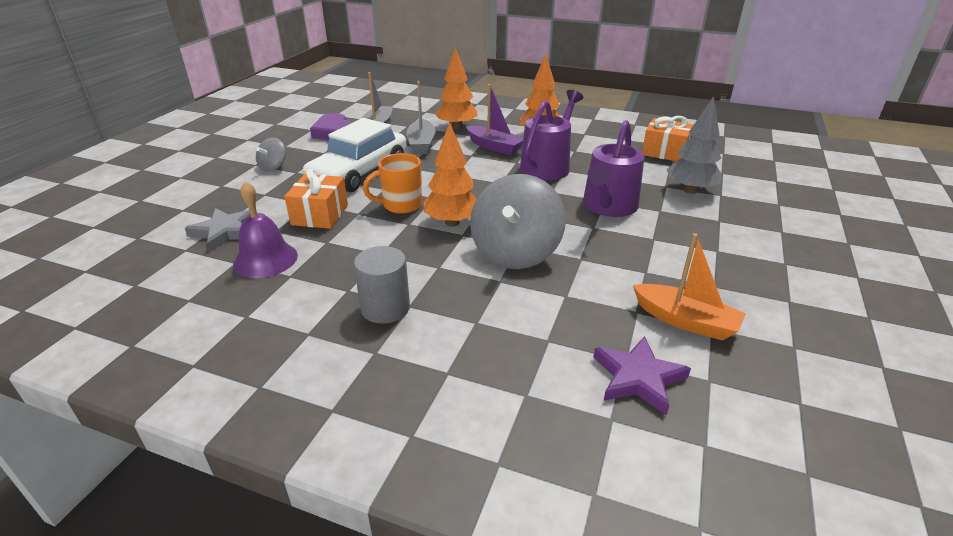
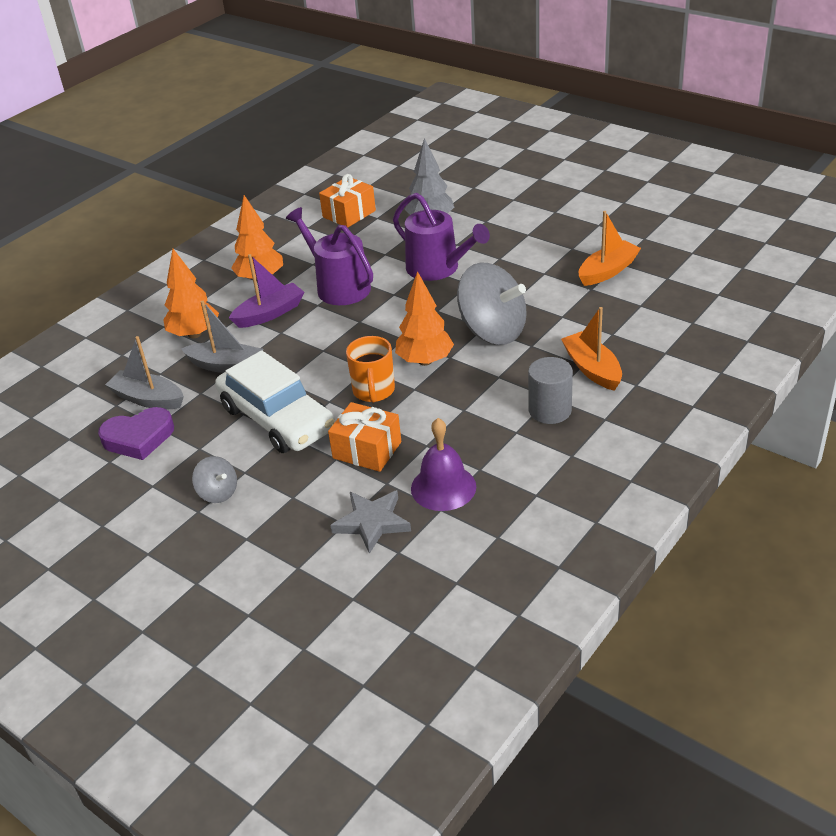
camera: 70 degrees left, 5 degrees up
(469, 331) = (592, 369): none -> orange boat
(638, 378) = (659, 304): purple star -> none

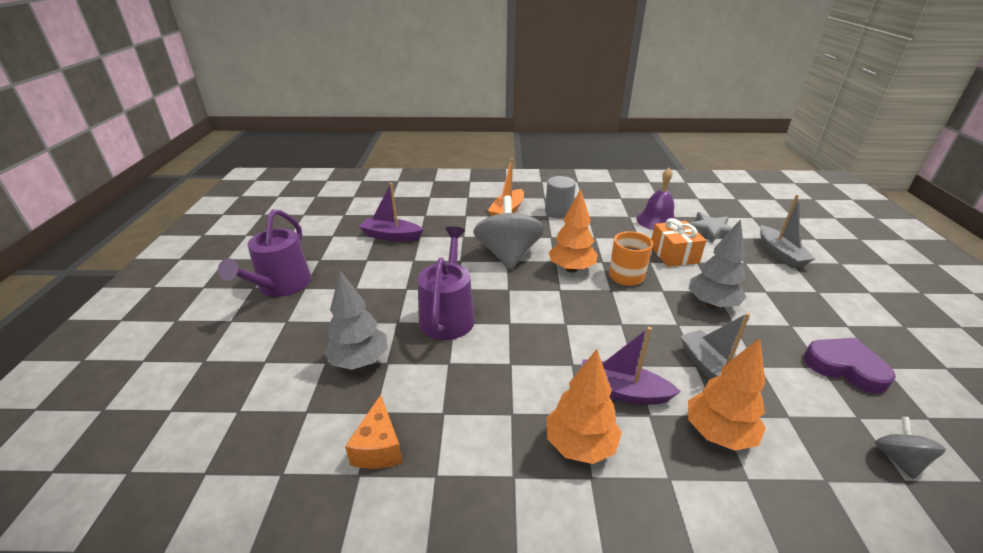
camera: 130 degrees left, 5 degrees down
(148, 399) = (817, 397): grey boat -> grey boat (780, 254)
(218, 493) = (795, 291): grey spinning top -> grey spinning top (898, 459)
(277, 419) = (712, 304): white car -> grey tree
(339, 286) = (532, 365): purple watering can -> purple watering can (281, 285)
(349, 214) = (378, 447): orange gift -> orange cheese
(607, 271) = (391, 236): orange boat -> purple boat

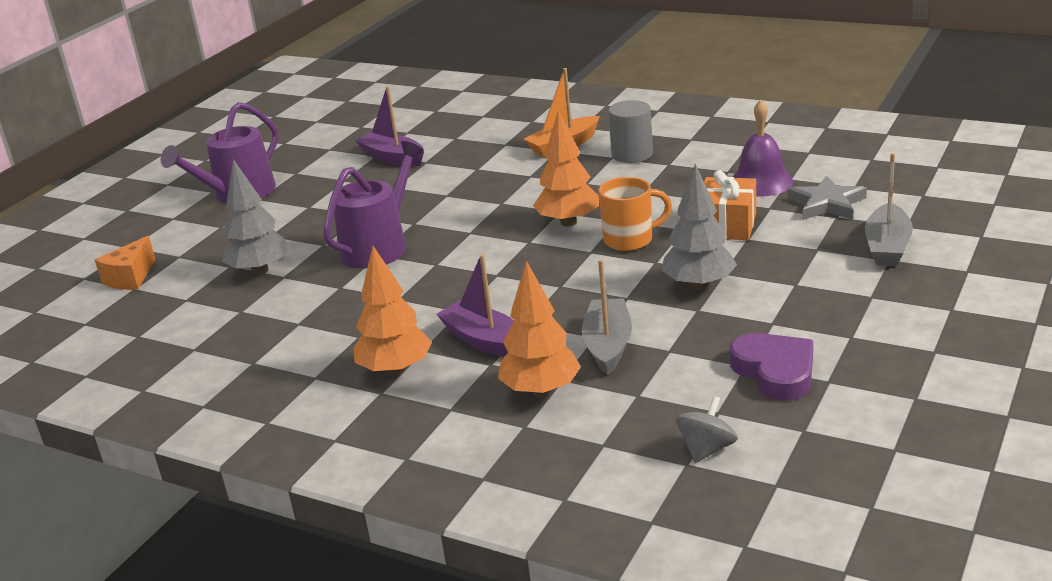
camera: 30 degrees right, 5 degrees down
(378, 447) = (223, 335): orange cheese -> orange cheese (130, 278)
(508, 255) = (508, 197): grey spinning top -> none

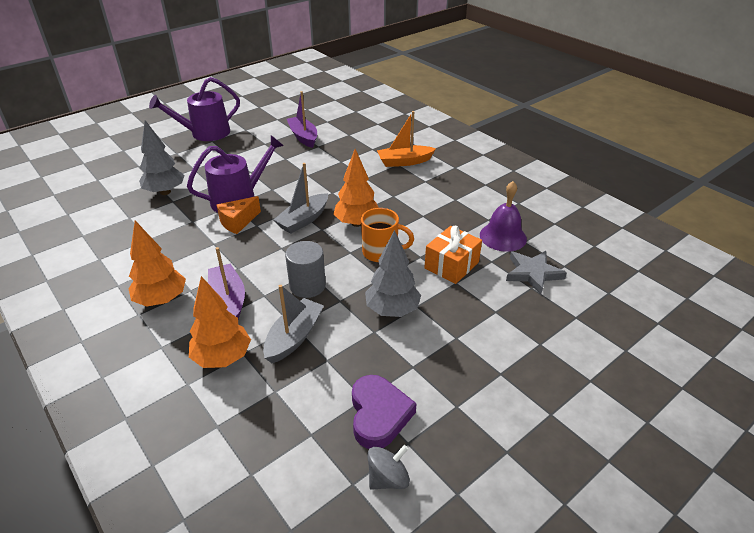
camera: 20 degrees right, 10 degrees up
(130, 278) = (103, 171): orange cheese -> orange cheese (238, 222)
(632, 154) = (439, 183): grey cylinder -> grey cylinder (307, 286)
(706, 449) = (275, 467): grey spinning top -> grey spinning top (388, 478)
(887, 247) = (547, 331): grey boat -> grey boat (303, 220)

